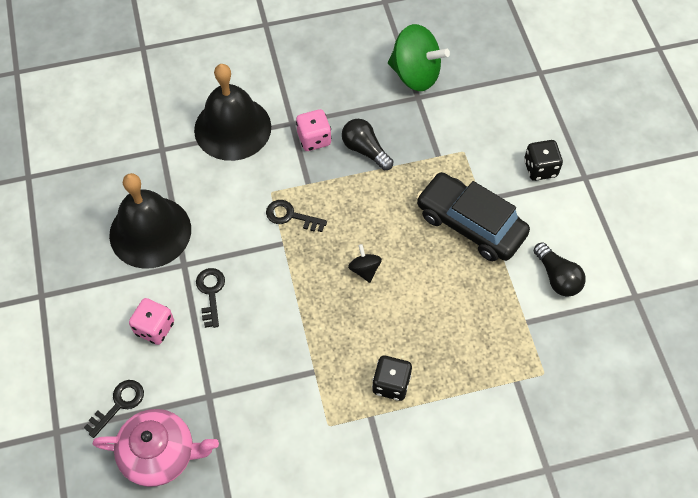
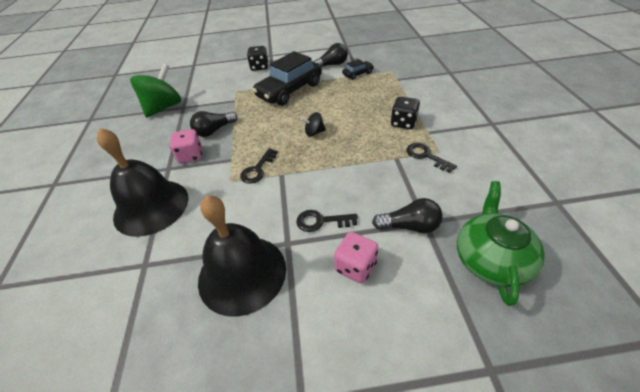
camera: 80 degrees left, 15 degrees down
(119, 404) = (444, 298): black key -> black key (426, 156)
(160, 454) = (490, 259): pink teapot -> green teapot
(203, 380) = (409, 226): none -> black light bulb
(529, 319) = (357, 74): none -> black car

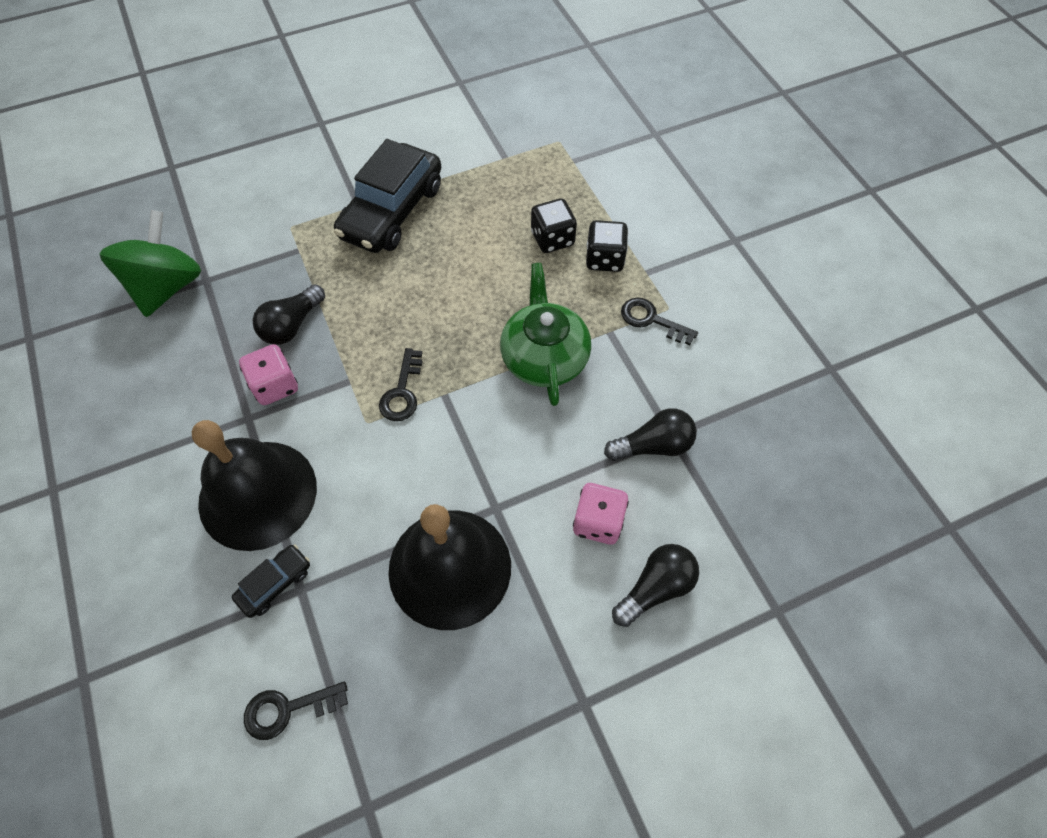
camera: 20 degrees left, 15 degrees up
(259, 67) = (311, 158): black dice -> black dice (552, 239)
(314, 132) = (468, 302): black spinning top -> none
(321, 221) = (532, 463): black key -> black key (288, 709)
(332, 65) = (448, 137): black light bulb -> black light bulb (655, 588)
(357, 74) = (502, 155): black car -> black car (275, 583)
(490, 259) = (760, 472): green teapot -> green teapot (544, 357)

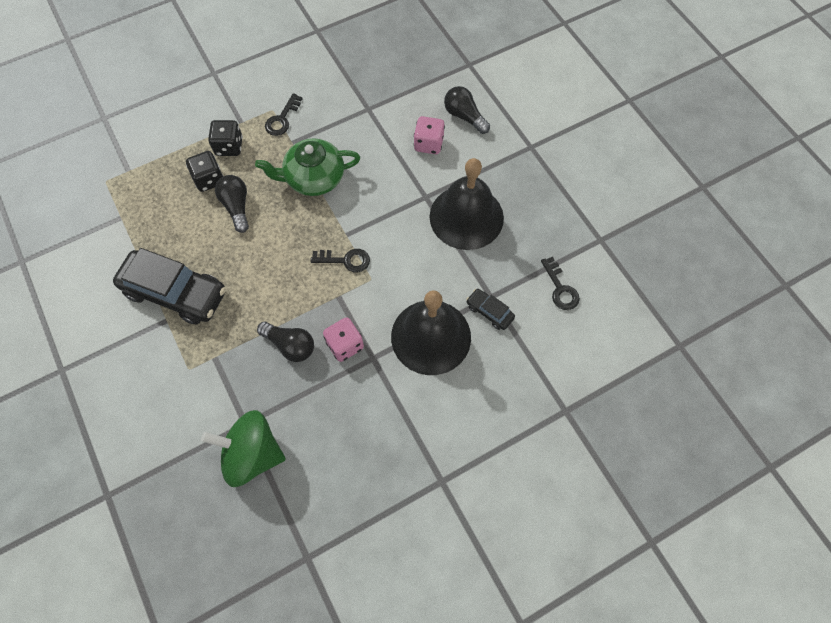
camera: 95 degrees left, 5 degrees up
(653, 446) = (376, 118): black light bulb -> black light bulb (237, 207)

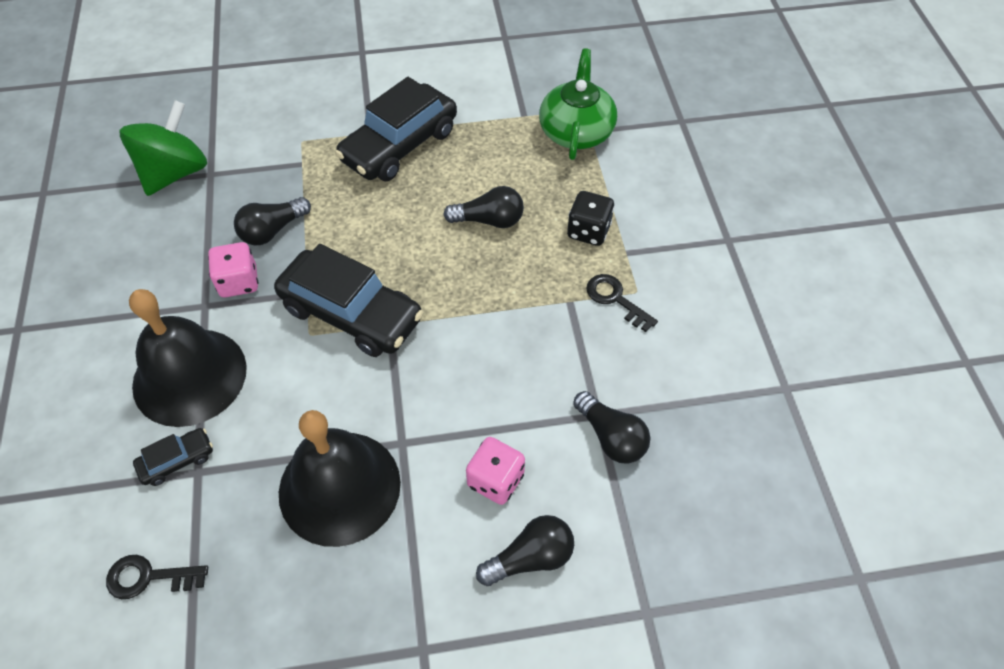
camera: 110 degrees right, 10 degrees down
(209, 179) = (543, 201): black dice -> none
(314, 178) = (497, 311): green teapot -> green teapot (576, 131)
(345, 260) = (351, 313): black key -> black car
(380, 99) = (611, 437): none -> black light bulb

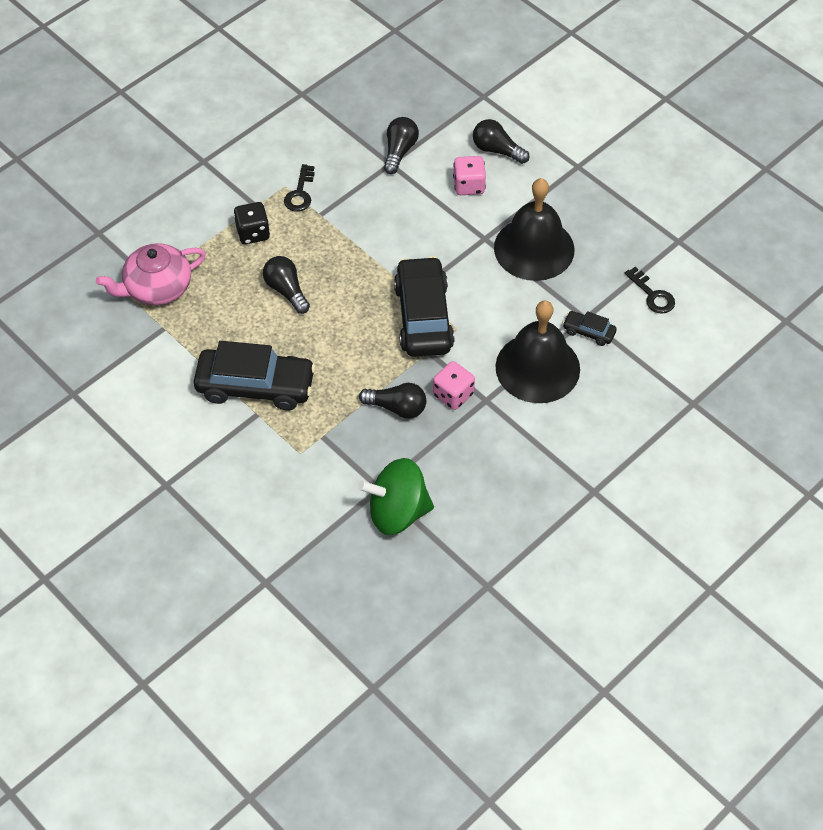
camera: 125 degrees left, 0 degrees up
(576, 131) = (157, 288): green teapot -> pink teapot

